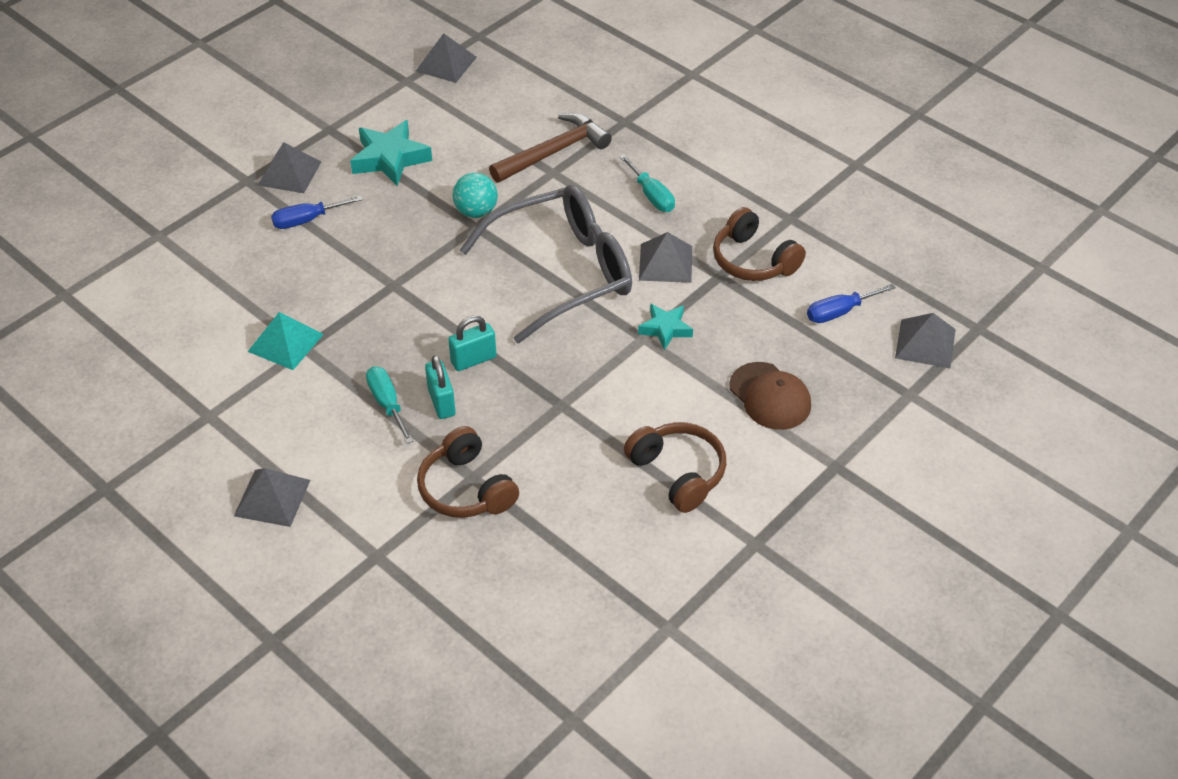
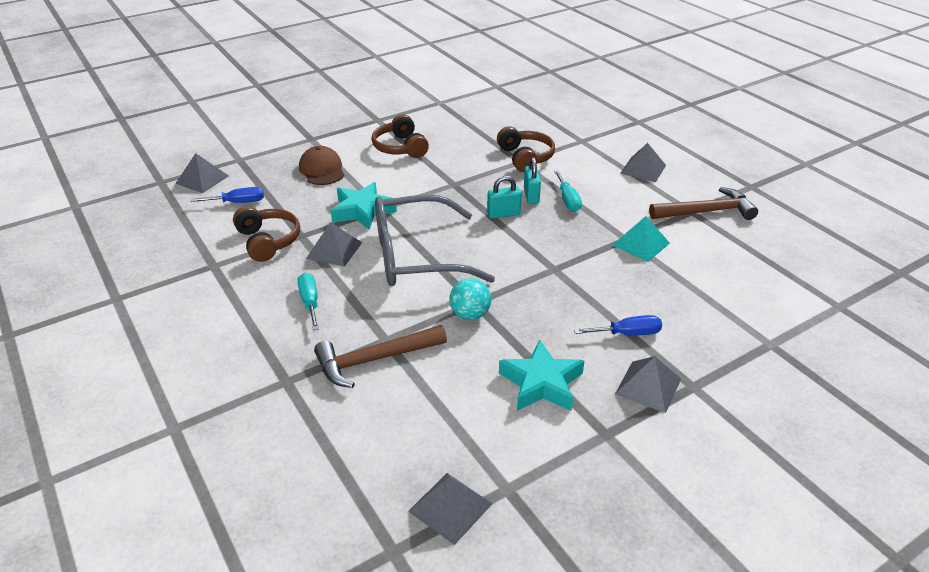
camera: 165 degrees left, 10 degrees down
(187, 418) = (706, 212): none -> brown hammer
(665, 329) = (362, 211): turquoise star -> turquoise star, size x1.64

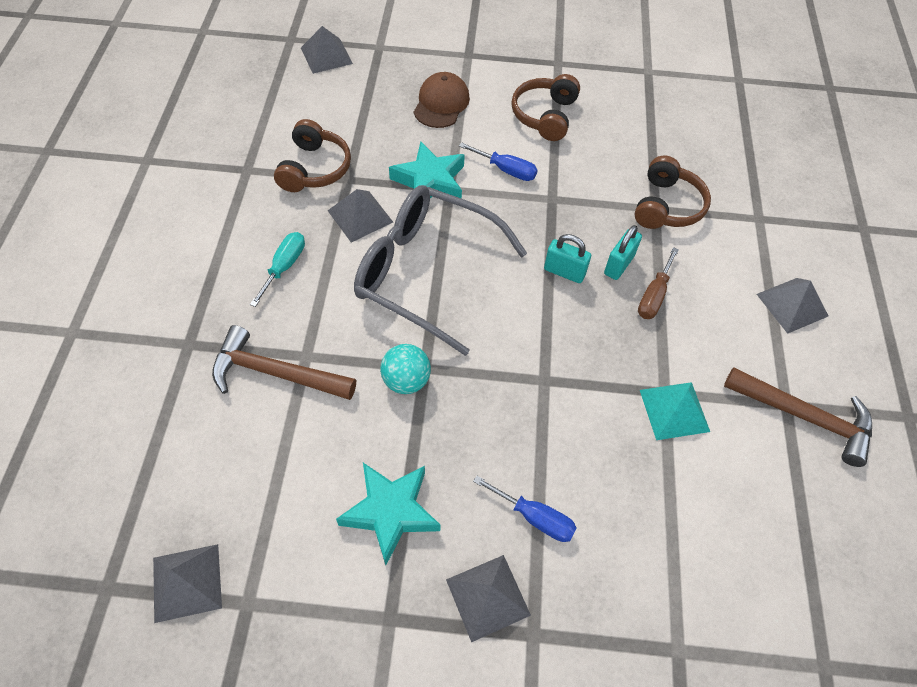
camera: 35 degrees right, 20 degrees up
(238, 202) = (331, 103): blue screwdriver -> blue screwdriver (506, 170)
(568, 200) = (653, 296): turquoise screwdriver -> brown screwdriver

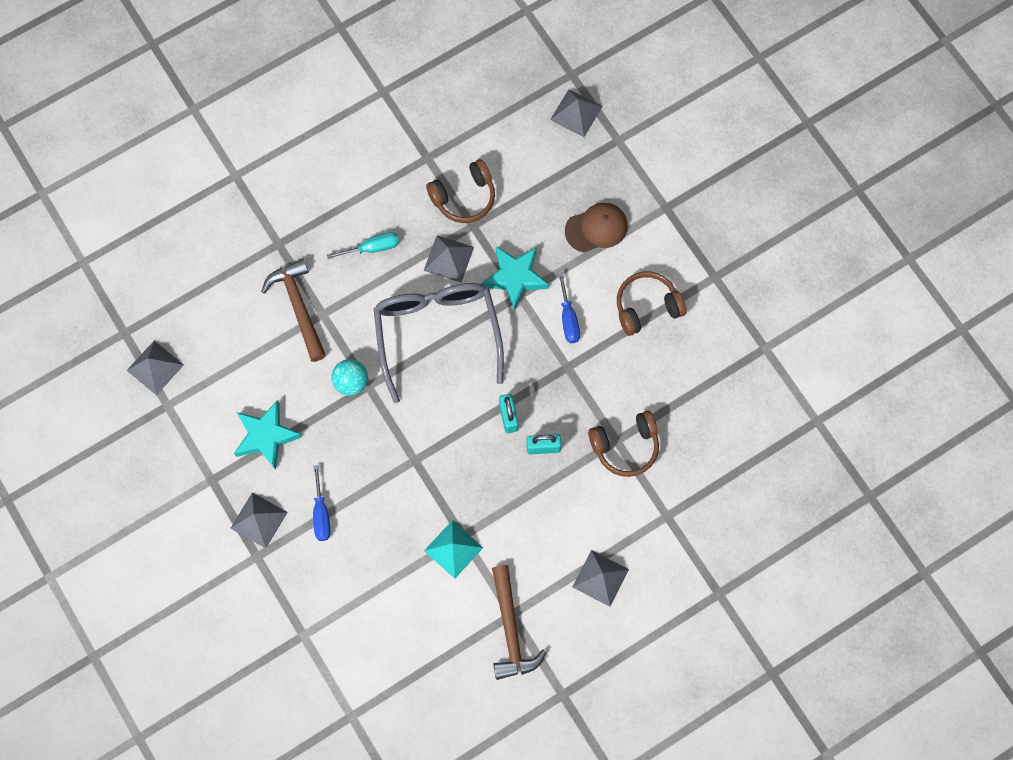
camera: 55 degrees right, 15 degrees up
(653, 296) = (534, 485): brown screwdriver -> none

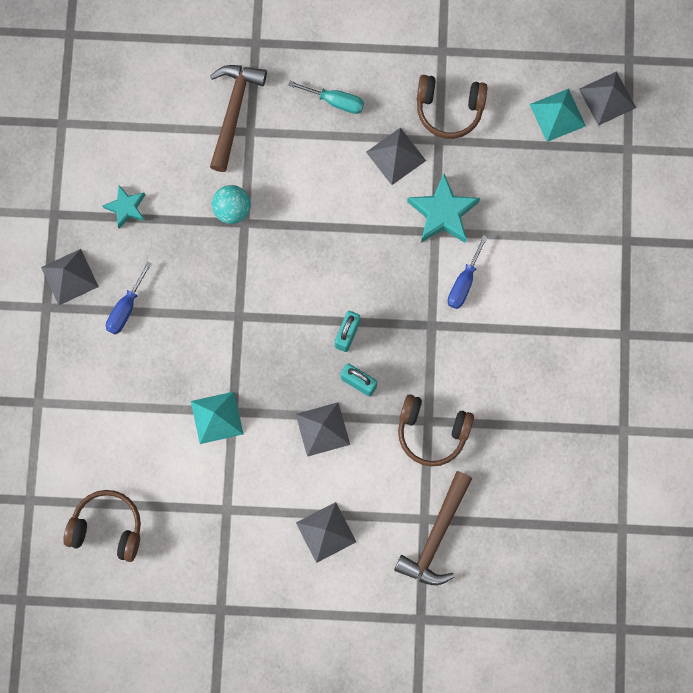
camera: 35 degrees right, 5 degrees up
(155, 367) = (74, 82): grey pyramid -> grey pyramid (322, 429)
(266, 436) = (126, 208): turquoise star -> turquoise star, size x0.61
(437, 333) = (338, 216): grey glasses -> none
(511, 629) = (216, 522): brown hammer -> brown hammer (436, 536)
(548, 149) = (557, 115): none -> turquoise pyramid
(596, 228) = (548, 217): brown cap -> none
(646, 307) = (542, 319): brown headphones -> brown headphones (107, 527)

